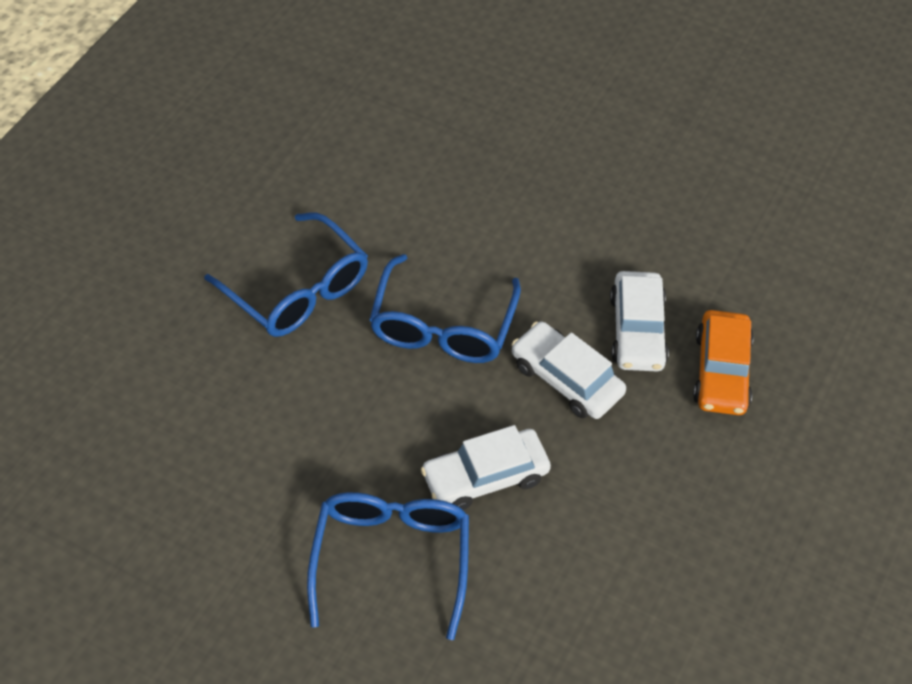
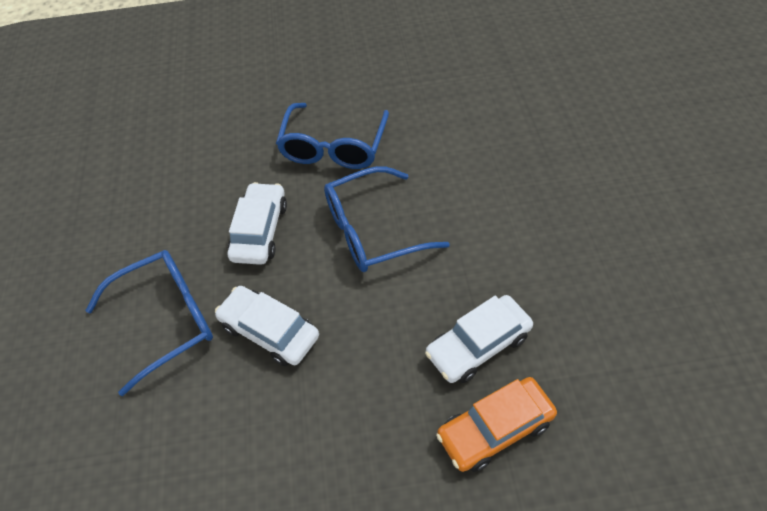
camera: 60 degrees right, 0 degrees up
(566, 379) = (393, 327): white car -> white car (260, 231)

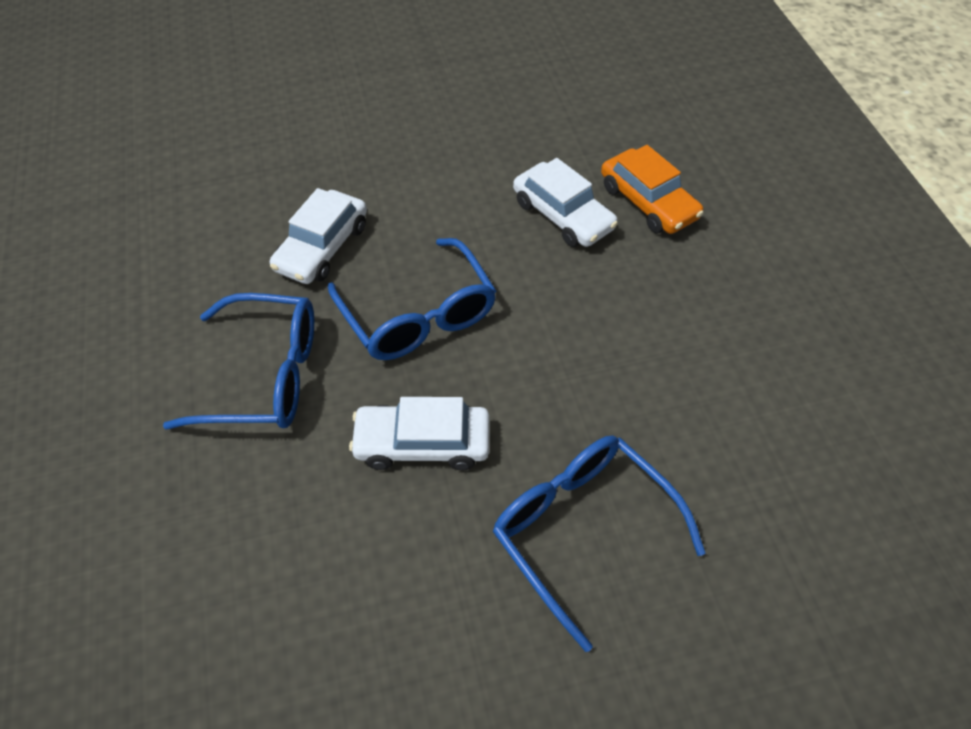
camera: 100 degrees left, 0 degrees up
(269, 331) = (579, 402): white car -> white car (322, 247)

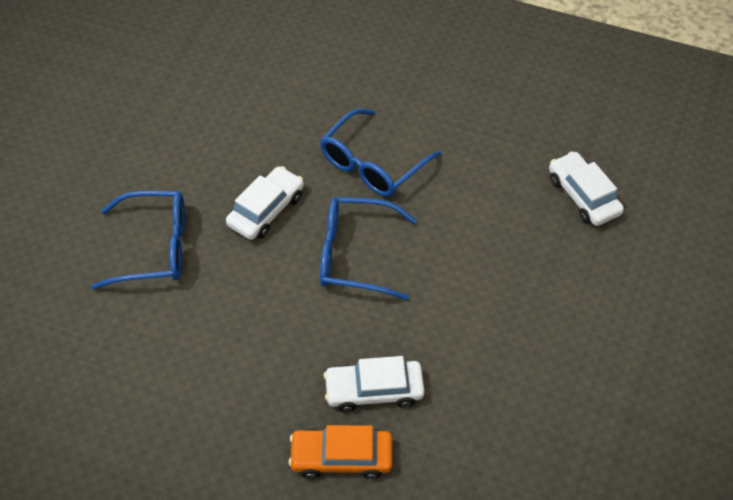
camera: 125 degrees right, 0 degrees up
(322, 247) = (455, 235): white car -> white car (583, 196)

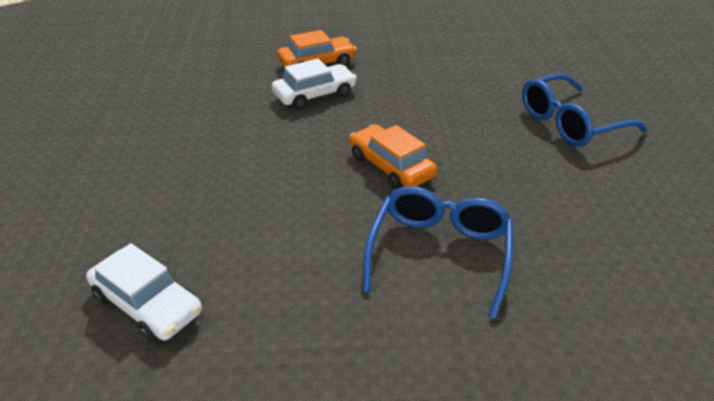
camera: 155 degrees right, 15 degrees down
(266, 210) = (509, 175): white car -> none
(356, 255) = (391, 166): blue glasses -> orange car

